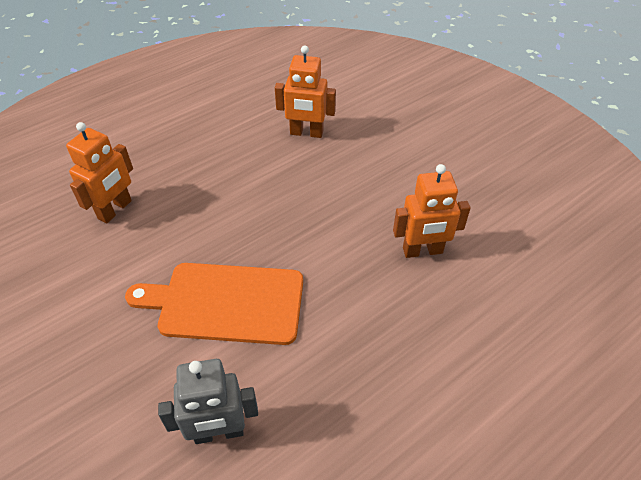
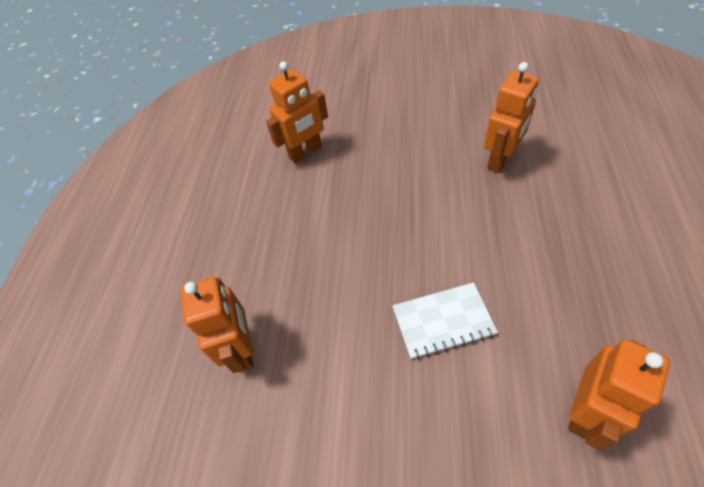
camera: 40 degrees left, 5 degrees up
(219, 432) = (585, 411): grey robot -> orange robot
(226, 303) = (443, 321): orange cutting board -> white notebook

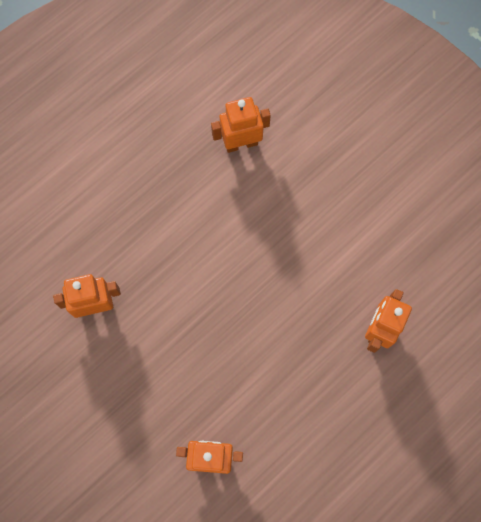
camera: 145 degrees left, 20 degrees up
(443, 321) = (256, 240): white notebook -> none

